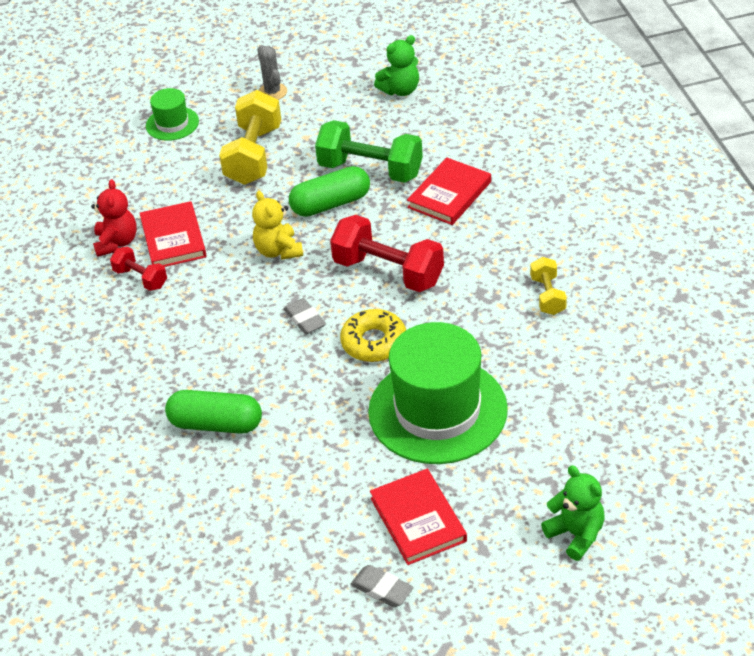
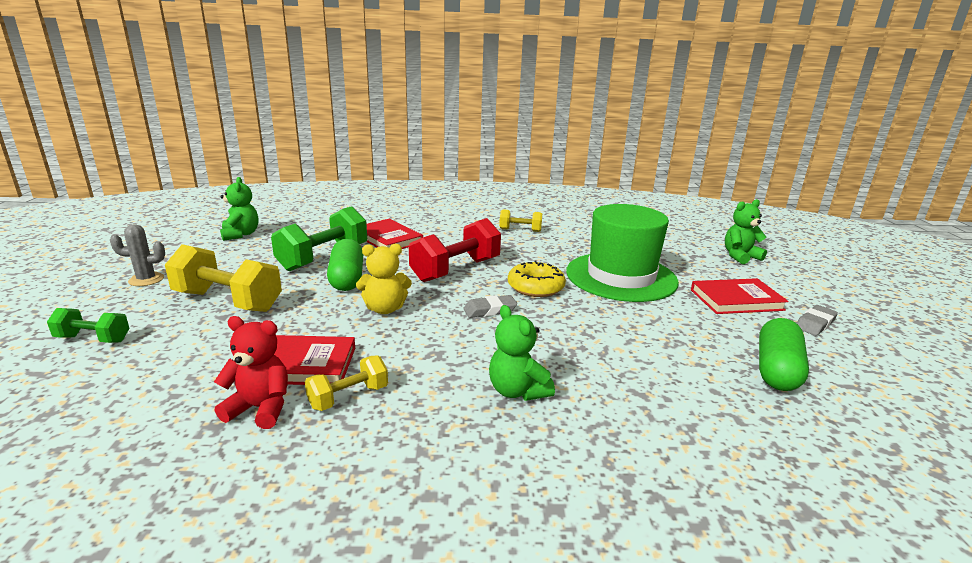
camera: 80 degrees left, 20 degrees down
(140, 278) = (348, 397): red dumbbell -> yellow dumbbell
(172, 123) = (93, 339): green hat -> green dumbbell
(175, 366) = (517, 391): none -> green teddy bear
(216, 424) = (617, 376): green capsule -> green capsule (777, 370)

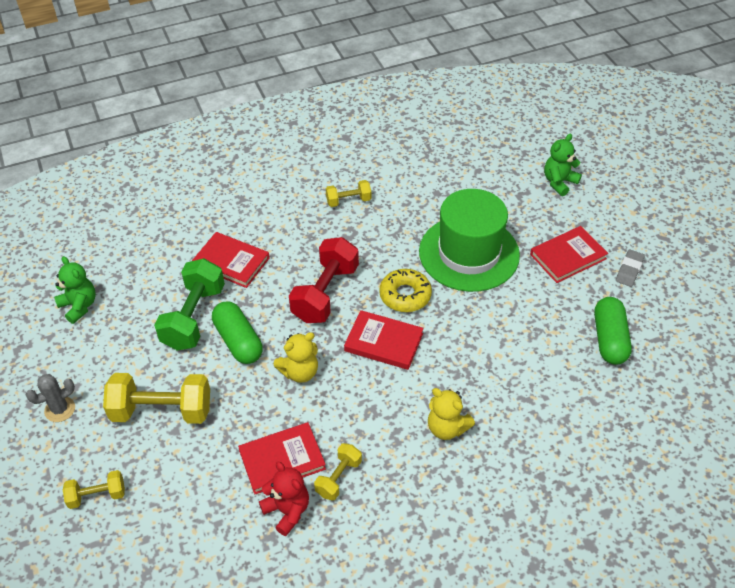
camera: 20 degrees left, 25 degrees up
(93, 339) = (97, 495): green dumbbell -> yellow dumbbell
(260, 408) = (287, 511): red teddy bear -> red teddy bear turned 60 degrees clockwise
(490, 310) = (383, 342): grey eraser -> red book
(517, 391) = (447, 428): green teddy bear -> yellow teddy bear

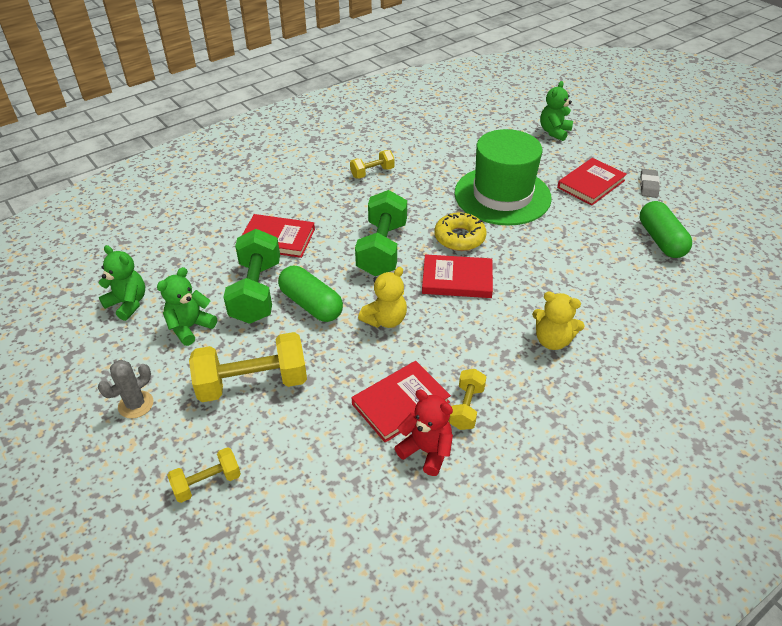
camera: 15 degrees left, 5 degrees down
(125, 342) = (190, 327): none -> green teddy bear
(325, 293) = (382, 249): red dumbbell -> green dumbbell

